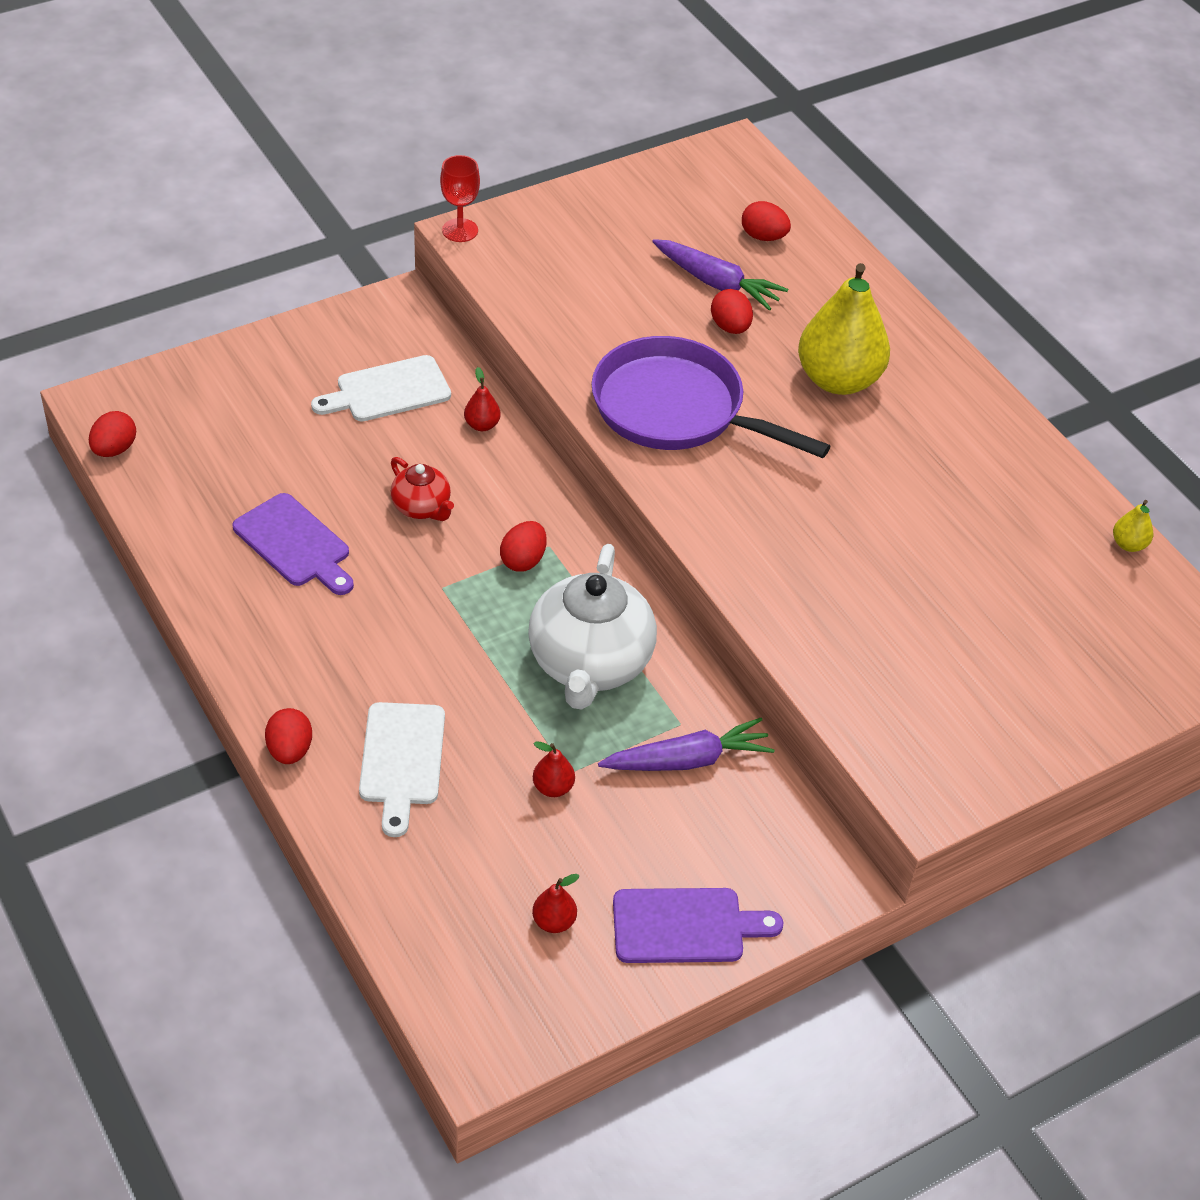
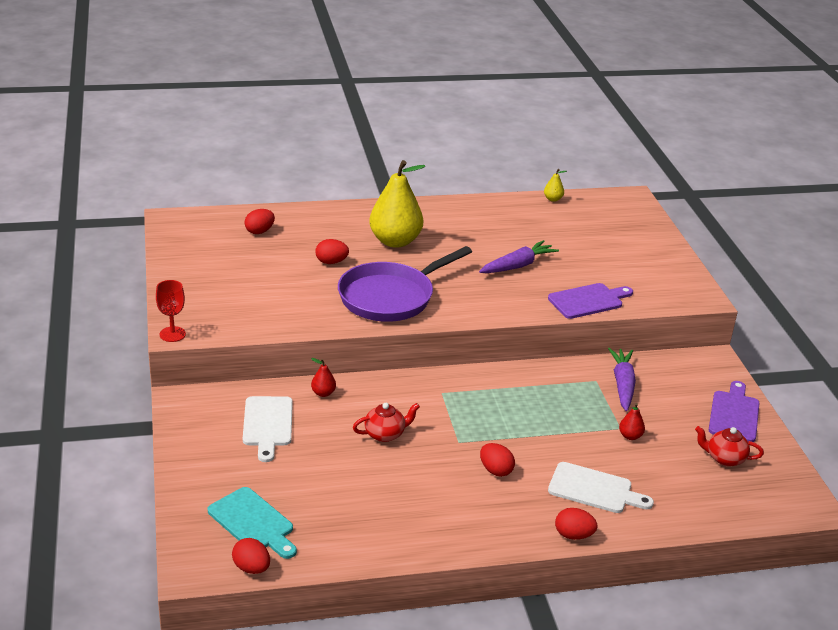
camera: 70 degrees left, 15 degrees down
(194, 429) = (253, 522): none -> turquoise cutting board
(295, 544) = (393, 496): purple cutting board -> purple cutting board (588, 301)
(523, 560) = (449, 405): red egg -> red egg (495, 470)
(554, 922) = (724, 458): red pear -> red teapot
(590, 664) = (542, 400): white teapot -> none
(716, 283) = (290, 256): purple carrot -> purple carrot (517, 266)

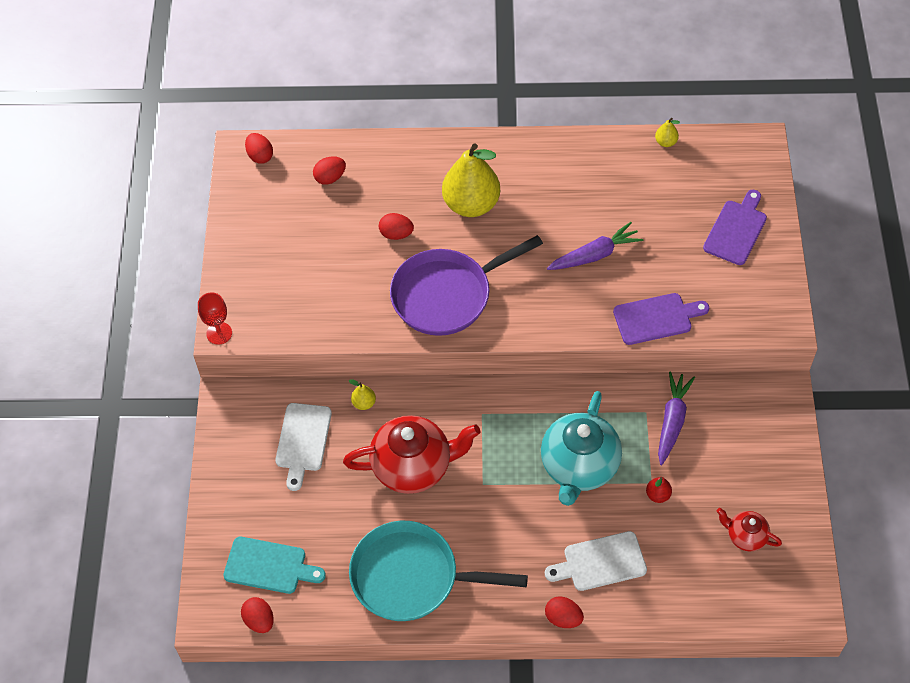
camera: 15 degrees right, 25 degrees up
(253, 522) = (269, 566): turquoise cutting board -> turquoise cutting board turned 45 degrees counterclockwise
(323, 393) = (364, 403): red pear -> yellow pear
(385, 434) = (413, 466): red teapot -> red teapot, size x2.00
(408, 517) = (412, 577): none -> turquoise pan
(495, 470) = (510, 526): red egg -> red egg (260, 156)
(548, 422) = (579, 466): none -> turquoise teapot
(594, 489) = (600, 562): white cutting board -> white cutting board turned 135 degrees clockwise
(734, 414) = (777, 475): purple cutting board -> purple cutting board (736, 230)

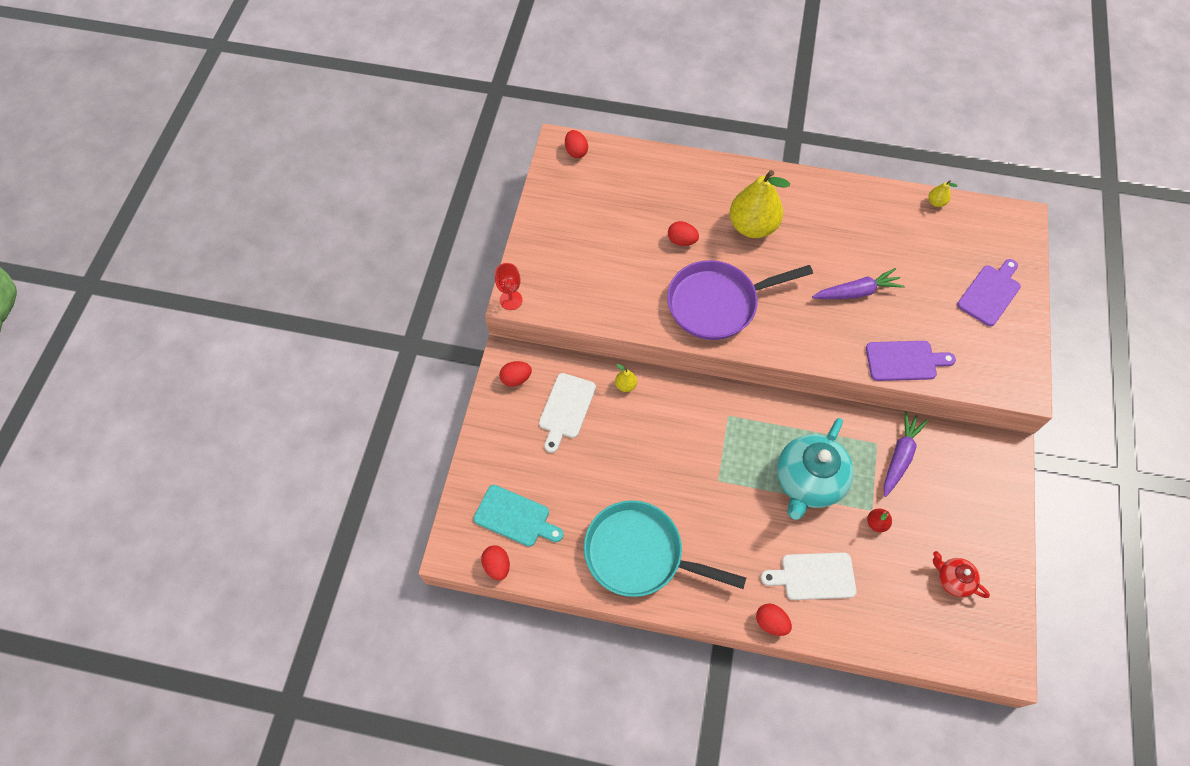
camera: 10 degrees right, 5 degrees up
(330, 178) = (632, 181): red egg -> red egg (516, 379)
(413, 466) = (659, 451): red teapot -> none

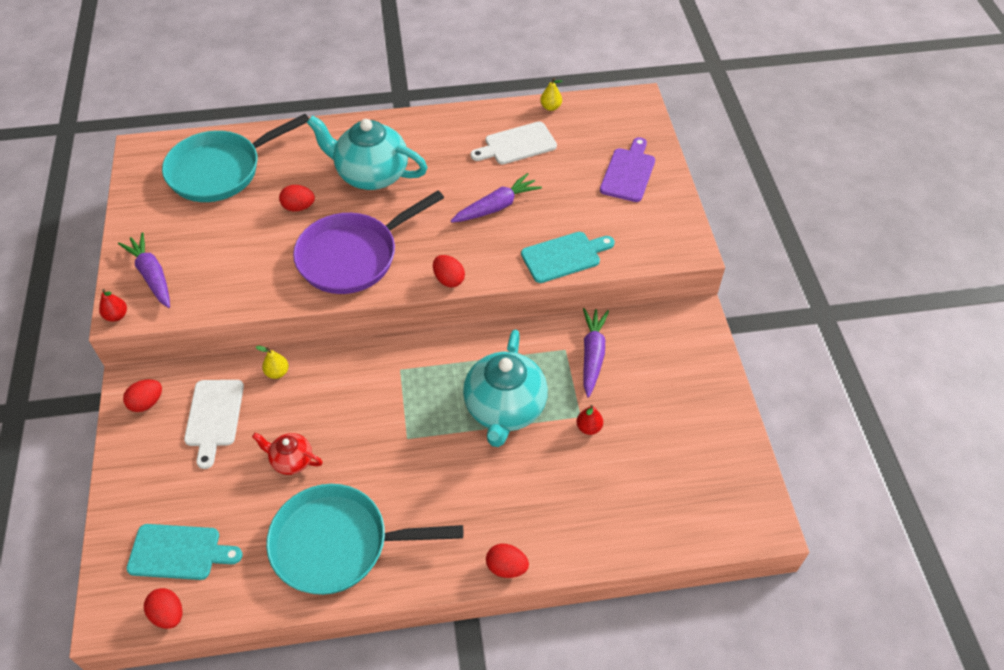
camera: 20 degrees left, 10 degrees down
(511, 300) = (116, 316): red goblet -> red pear
(546, 271) = (152, 275): none -> purple carrot
(576, 151) = (160, 152): red egg -> red egg (449, 279)
(623, 184) = (221, 170): none -> turquoise pan
(752, 226) = (371, 175): yellow pear -> turquoise teapot
(813, 576) = (539, 503): white cutting board -> white cutting board (517, 144)
(904, 361) = (564, 256): purple cutting board -> turquoise cutting board
(953, 579) = (684, 458): red teapot -> red teapot (291, 460)

